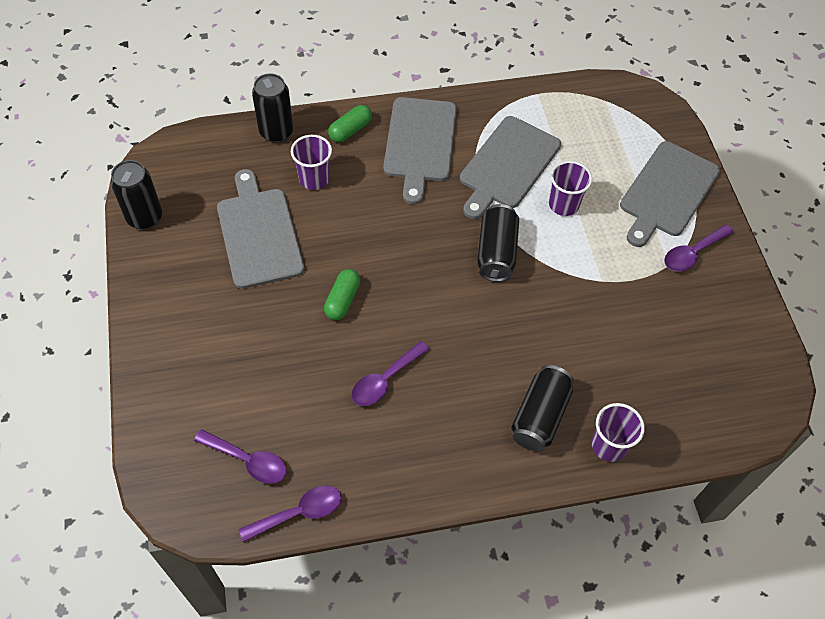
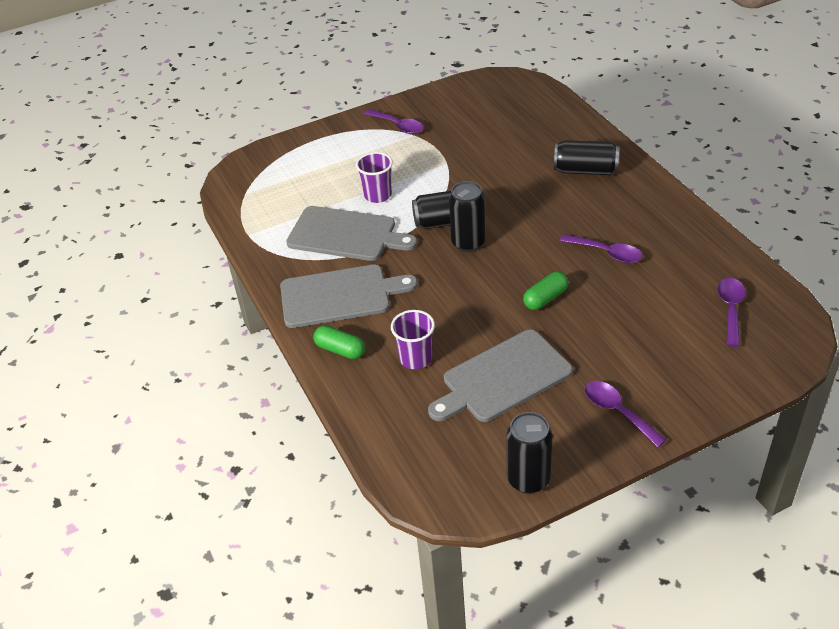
camera: 100 degrees left, 15 degrees down
(276, 132) = (364, 408): black can -> black can (468, 243)
(299, 513) = (749, 268): purple spoon -> purple spoon (617, 412)
(342, 300) = (545, 298): green capsule -> green capsule turned 45 degrees counterclockwise
(609, 445) = (587, 137): purple cup -> none
(667, 192) = (341, 146): grey cutting board -> none

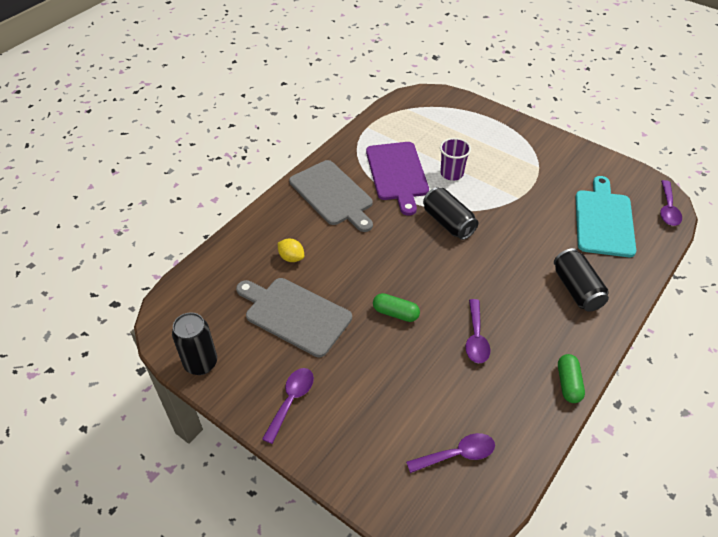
camera: 60 degrees right, 5 degrees up
(340, 350) = (280, 215): green capsule -> green capsule (568, 383)
(346, 235) = (397, 174): grey cutting board -> purple cutting board
(398, 126) = (542, 154): purple spoon -> purple spoon (668, 209)
(416, 358) = (291, 257): purple cup -> yellow lemon
(468, 243) = (431, 244): black can -> none
(513, 123) = (603, 220): none -> turquoise cutting board

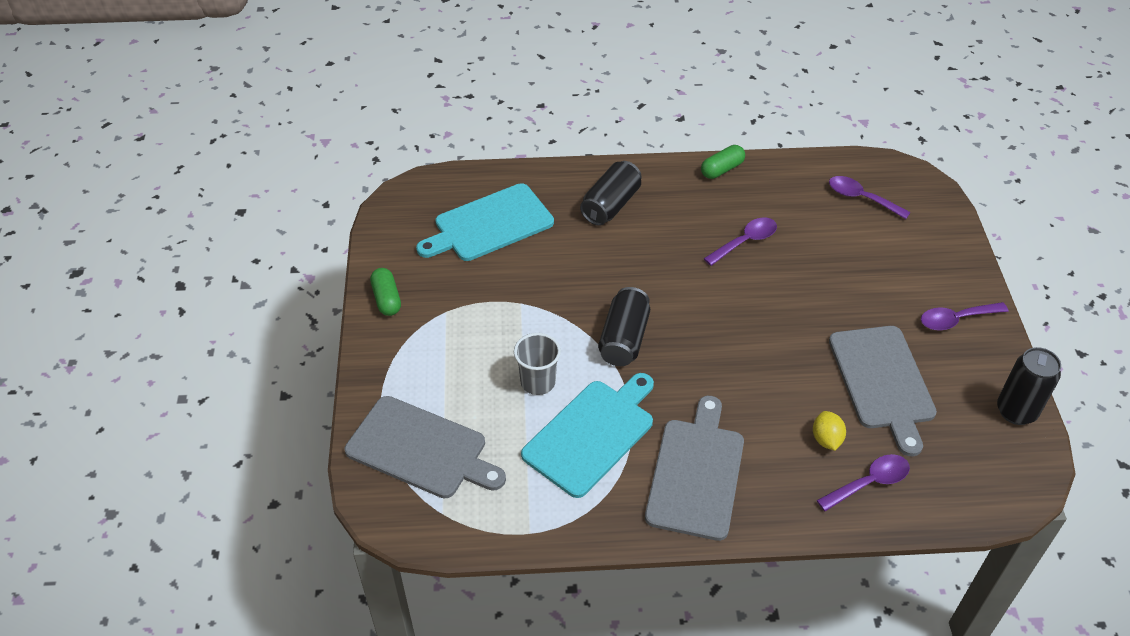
camera: 130 degrees left, 0 degrees up
(395, 313) = (787, 309): green capsule -> green capsule (387, 299)
(397, 174) = (592, 434): purple cutting board -> turquoise cutting board
(450, 118) = (421, 449): none -> grey cutting board
(451, 173) = (538, 382): purple cup -> grey cup
(668, 209) = (423, 188): purple spoon -> purple spoon (869, 483)

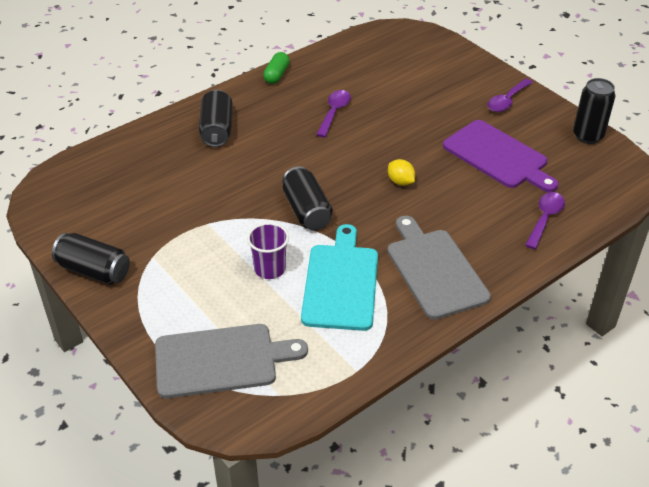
camera: 35 degrees left, 5 degrees down
(387, 299) = (94, 271): green capsule -> black can
(489, 224) = (133, 182): turquoise cutting board -> none
(538, 382) = (270, 269): grey cup -> purple cup
(826, 439) = (496, 207): yellow lemon -> yellow lemon (400, 182)
(861, 198) = (385, 55): purple spoon -> none
(882, 382) = (498, 156): grey cutting board -> purple cutting board

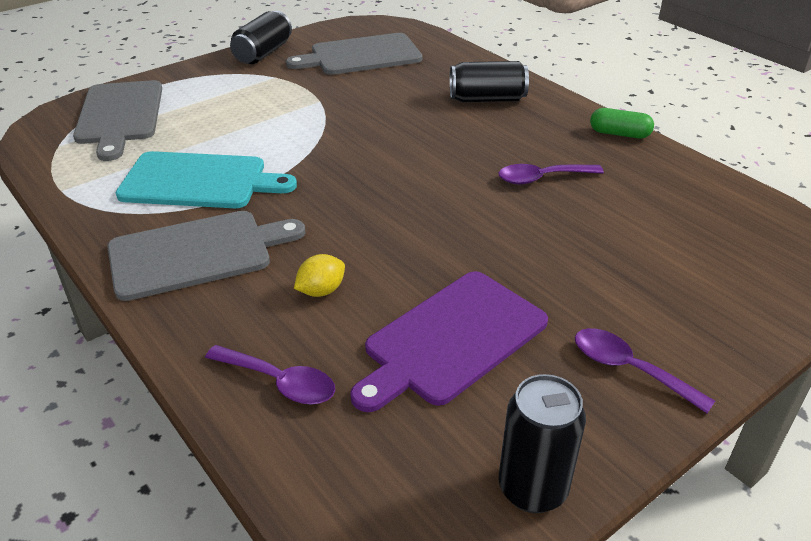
camera: 90 degrees right, 5 degrees down
(116, 201) = (361, 55): none -> grey cutting board
(270, 269) = (237, 137): purple cup -> none
(307, 211) = (332, 158): black can -> none
(334, 112) = (542, 178): purple spoon -> purple spoon turned 150 degrees clockwise
(400, 182) = (385, 231): yellow lemon -> yellow lemon (321, 291)

